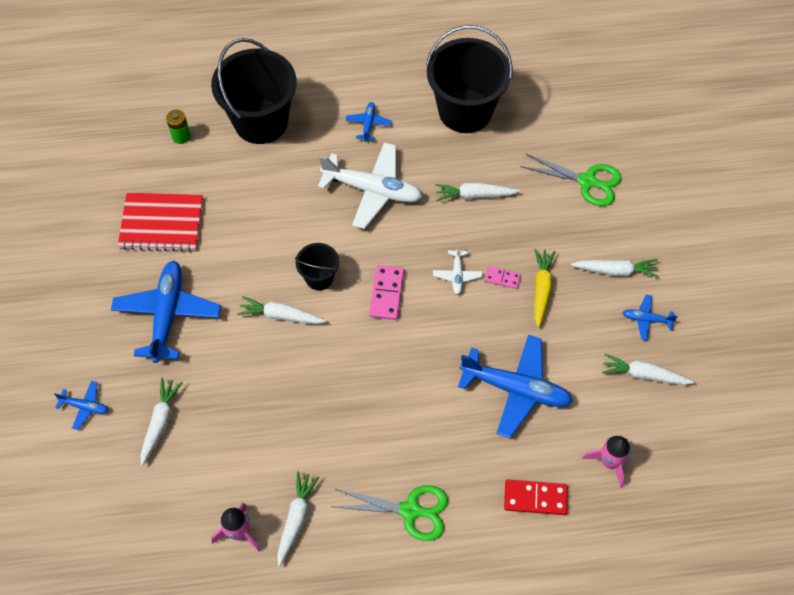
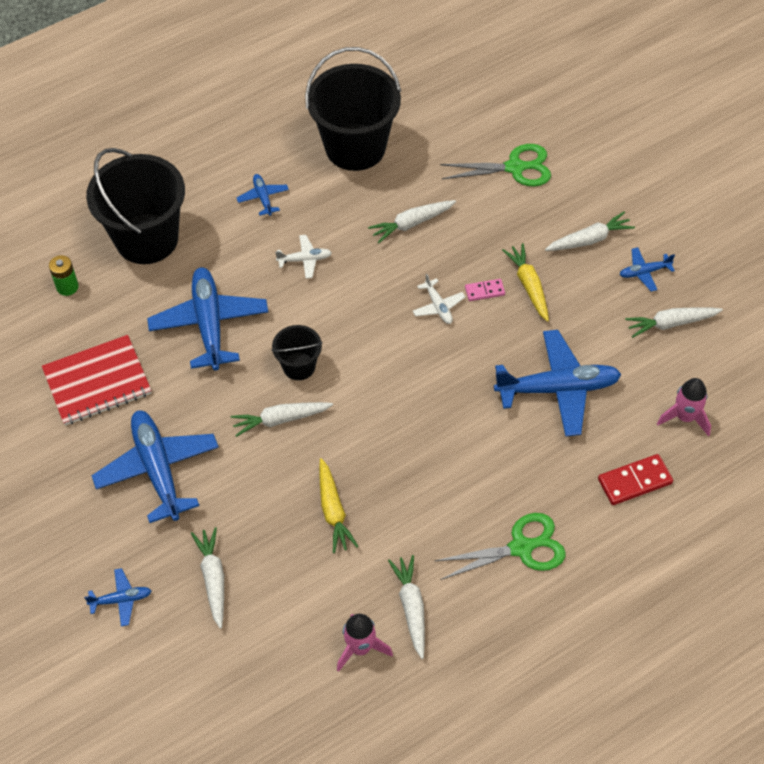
camera: 25 degrees left, 5 degrees down
(270, 212) = (209, 324): none -> blue plane
(280, 409) = (333, 510): none -> yellow carrot
(372, 190) = (305, 260): white plane -> white plane, size x0.46
(387, 294) = (378, 353): pink domino -> none

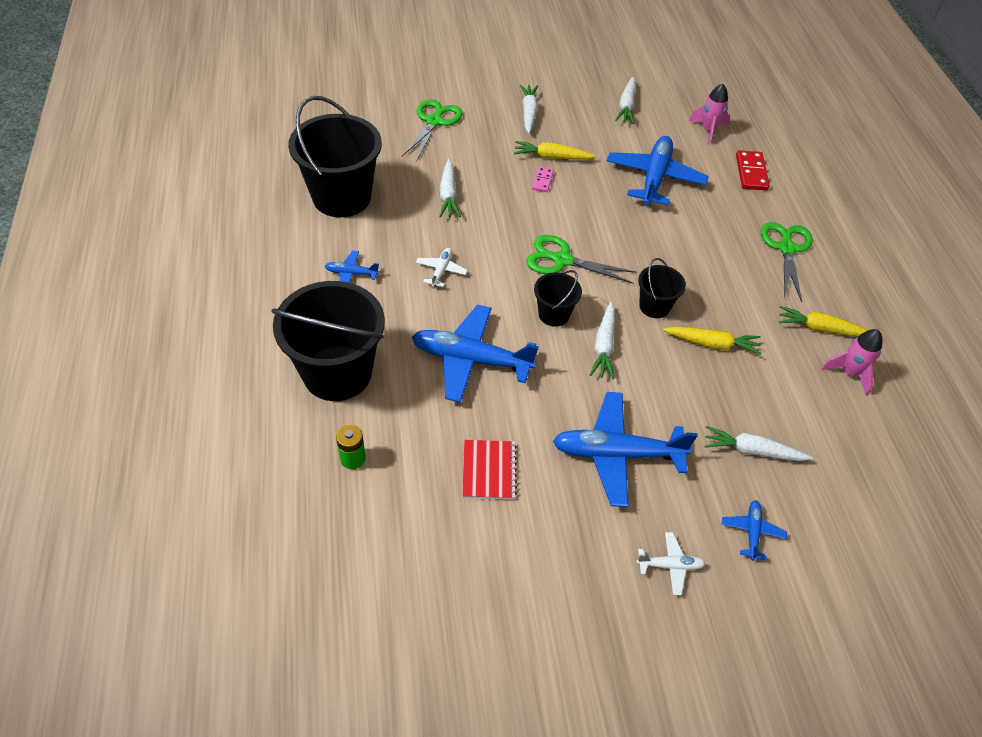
camera: 70 degrees left, 5 degrees down
(97, 382) = (489, 470): red notebook -> red notebook, size x0.65
(357, 446) = (654, 306): none -> black bucket
(376, 348) = (562, 260): none -> green scissors
(411, 608) = (821, 329): white carrot -> yellow carrot
(438, 306) = (541, 210): white plane -> white plane (670, 566)
(644, 272) = (575, 100): blue plane -> none

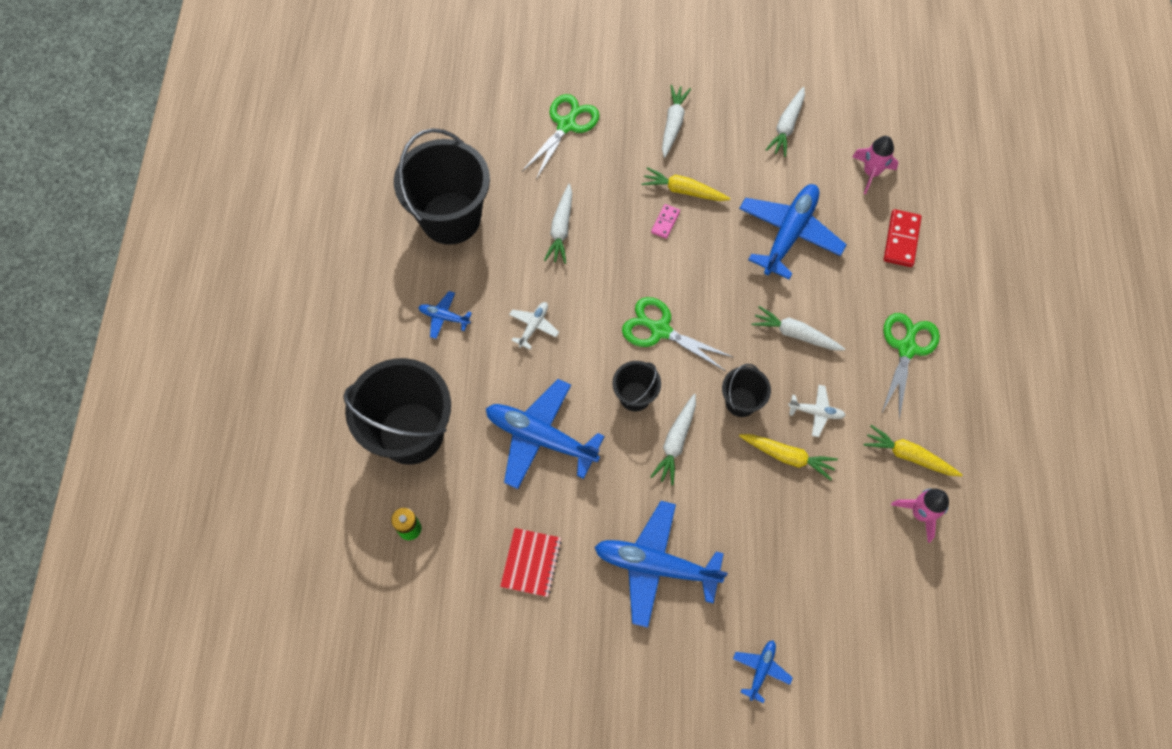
camera: 15 degrees right, 15 degrees up
(670, 566) = (673, 689): white plane -> white plane (816, 412)
(752, 451) = (789, 585): white carrot -> white carrot (795, 334)

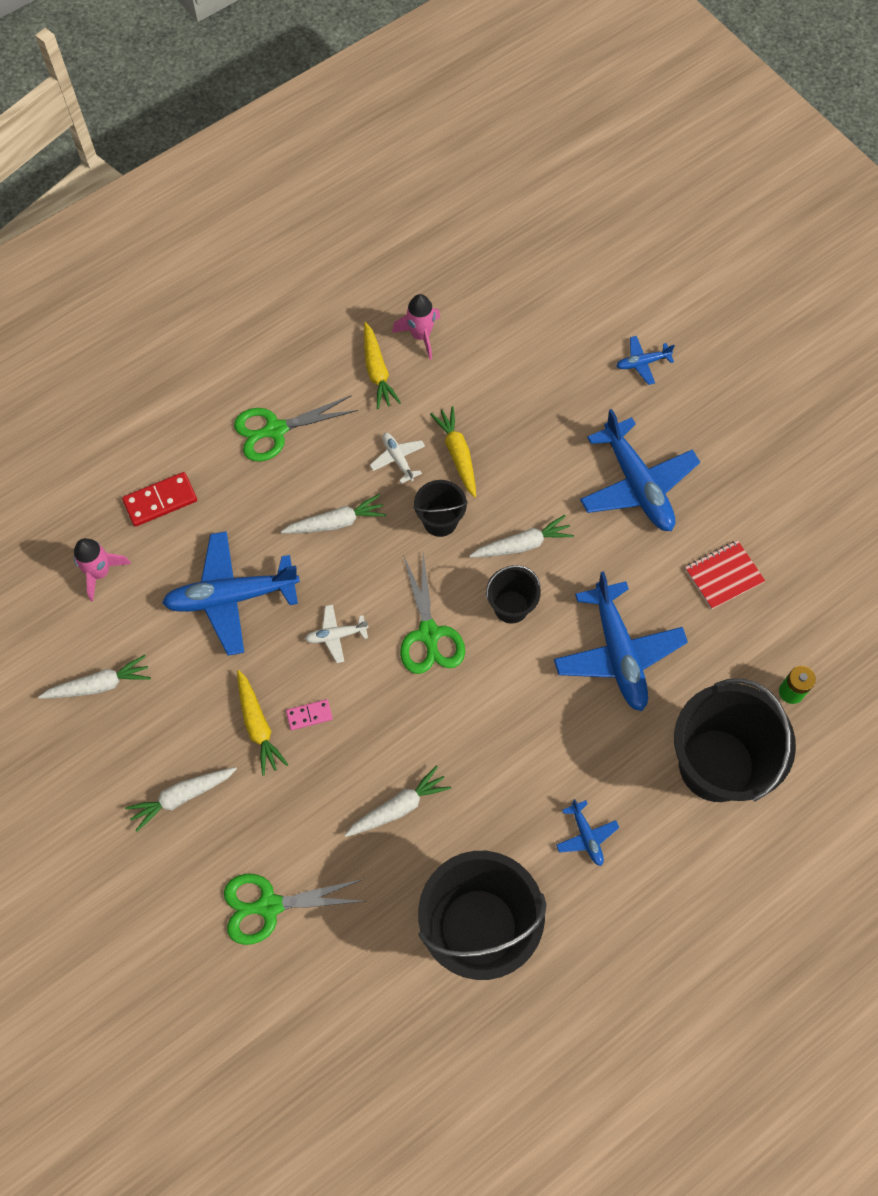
camera: 130 degrees left, 0 degrees up
(533, 326) = (522, 746): white plane -> white plane (336, 635)
(795, 334) = (336, 522): white carrot -> white carrot turned 90 degrees counterclockwise

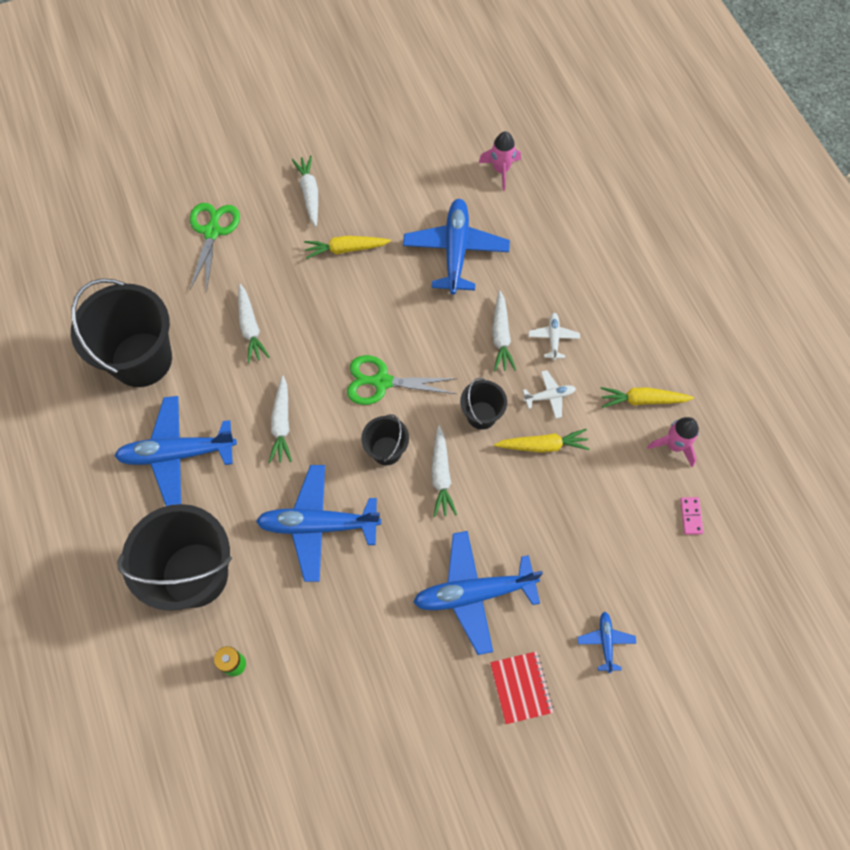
camera: 105 degrees right, 0 degrees up
(99, 685) = (410, 157): white carrot -> white carrot (282, 423)
(160, 501) = (552, 218): red domino -> none
(275, 430) = (599, 309): green scissors -> none
(309, 715) = (342, 284): pink domino -> pink domino (691, 516)
(336, 635) = (401, 315): white plane -> white plane (553, 338)
(586, 836) = (177, 453): blue plane -> blue plane, size x2.15
(723, 575) = (361, 643): red notebook -> red notebook (521, 687)

